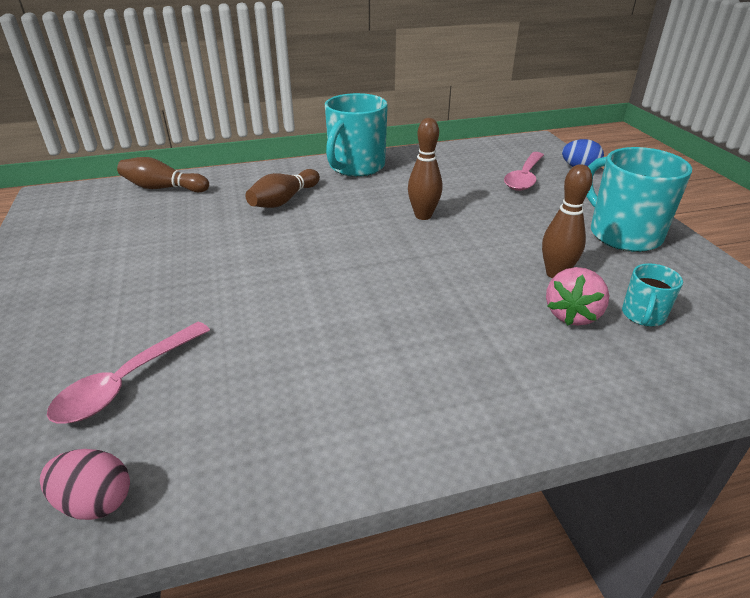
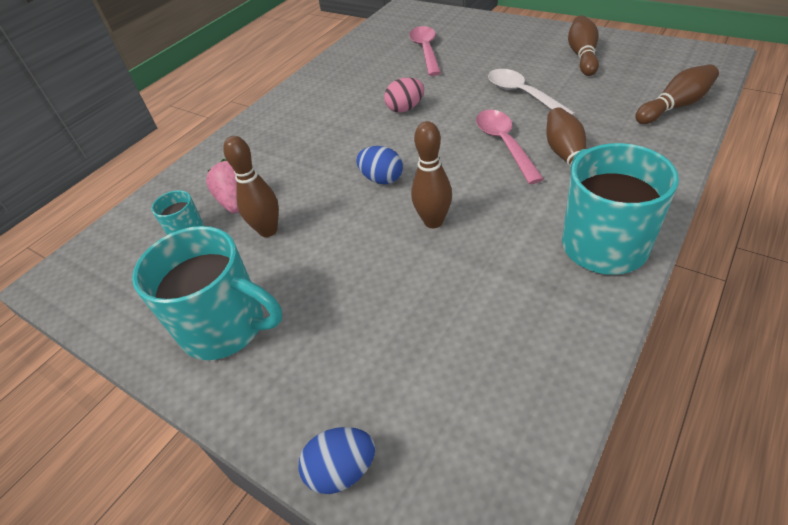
camera: 145 degrees right, 10 degrees up
(80, 253) = (582, 55): none -> brown bowling pin
(95, 501) = (372, 37): pink egg -> pink egg (405, 108)
(200, 253) = (522, 94): none -> white spoon
(419, 258) = (382, 179): none -> blue egg
(524, 178) = (399, 372): pink spoon -> pink spoon (504, 144)

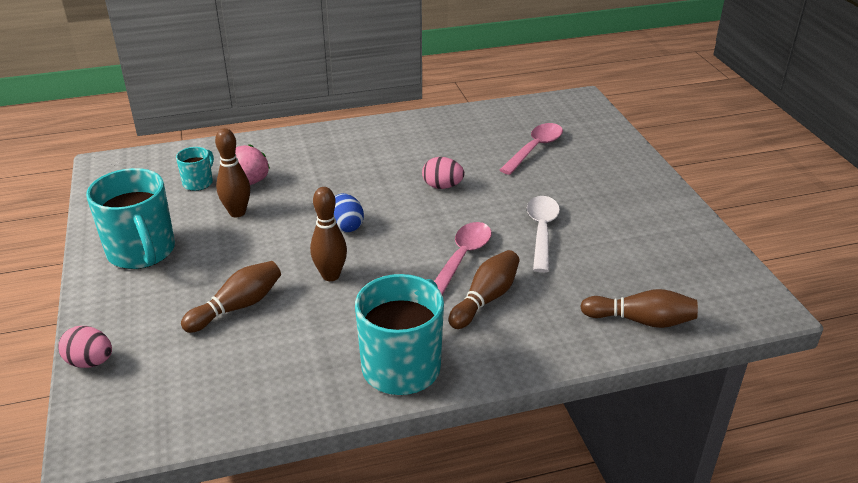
camera: 35 degrees right, 10 degrees down
(342, 470) = (90, 362): blue egg -> pink egg
(582, 55) = (649, 231): brown bowling pin -> brown bowling pin (237, 307)

